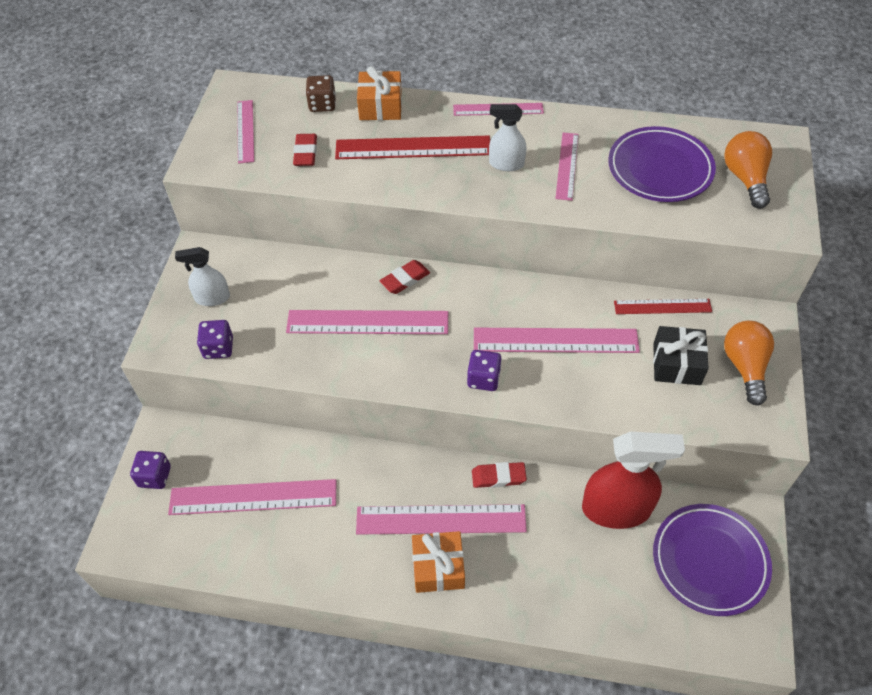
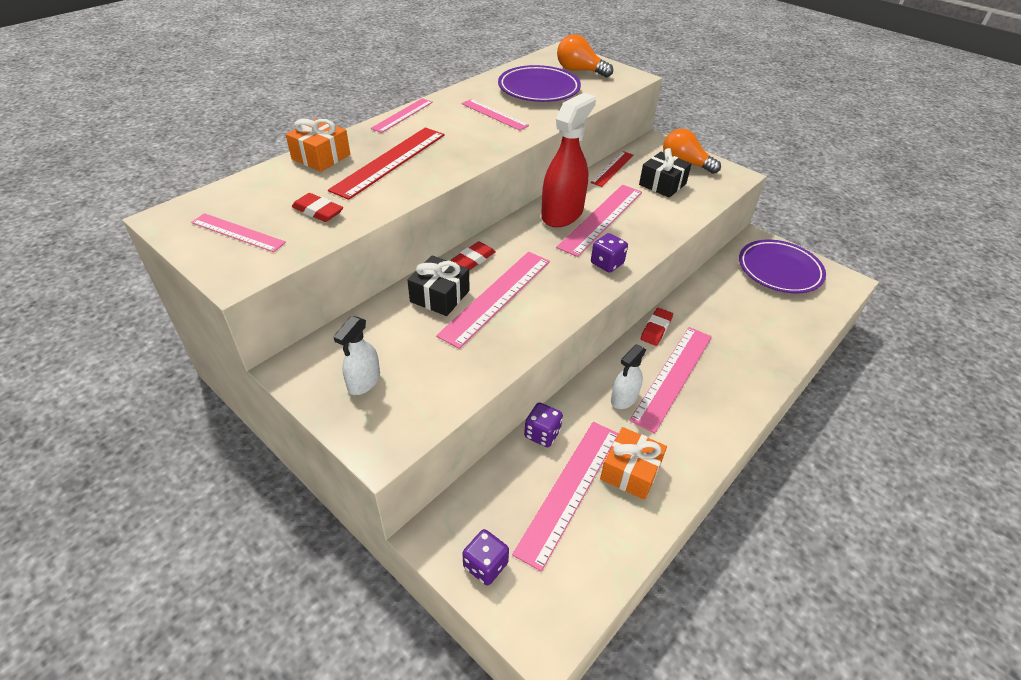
camera: 60 degrees left, 10 degrees down
(218, 348) = (430, 402): purple dice -> purple dice (542, 434)
(322, 104) = (273, 181): brown dice -> none
(338, 285) = (440, 296): none -> black gift
(405, 279) = (473, 259): red eraser -> red eraser turned 45 degrees clockwise
(438, 567) = (714, 397): orange gift -> orange gift (630, 471)
(506, 164) = (461, 133): white spray bottle -> white spray bottle (624, 398)
(616, 509) = (718, 288): red spray bottle -> red spray bottle (562, 214)

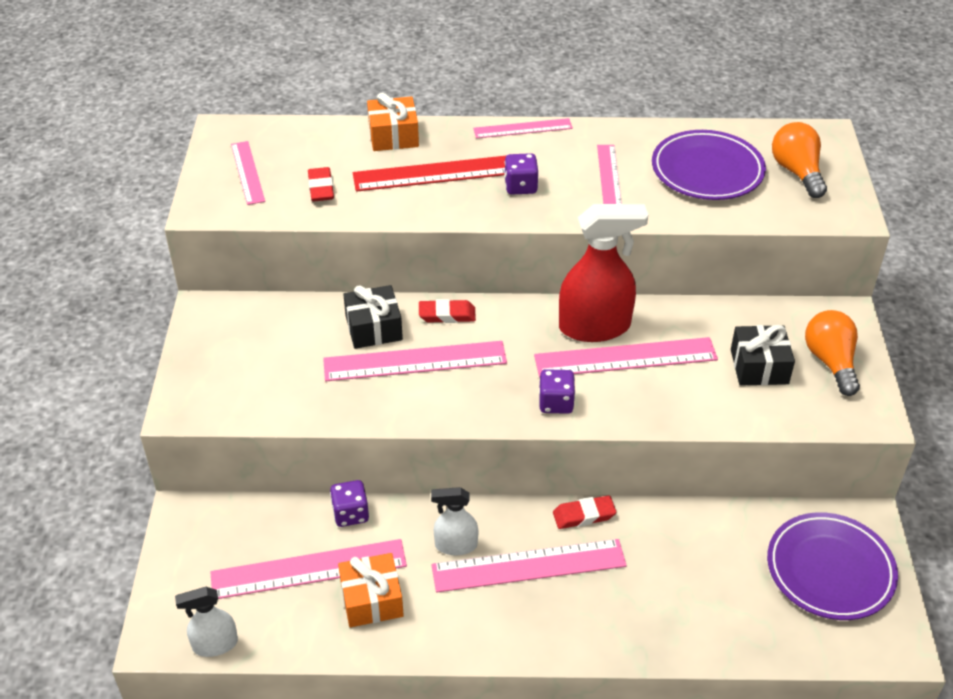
camera: 50 degrees right, 0 degrees up
(364, 382) = (231, 355): white spray bottle -> white spray bottle (215, 644)
(485, 565) = (187, 562): purple dice -> purple dice (520, 186)
(612, 168) = (732, 313): red ruler -> none

